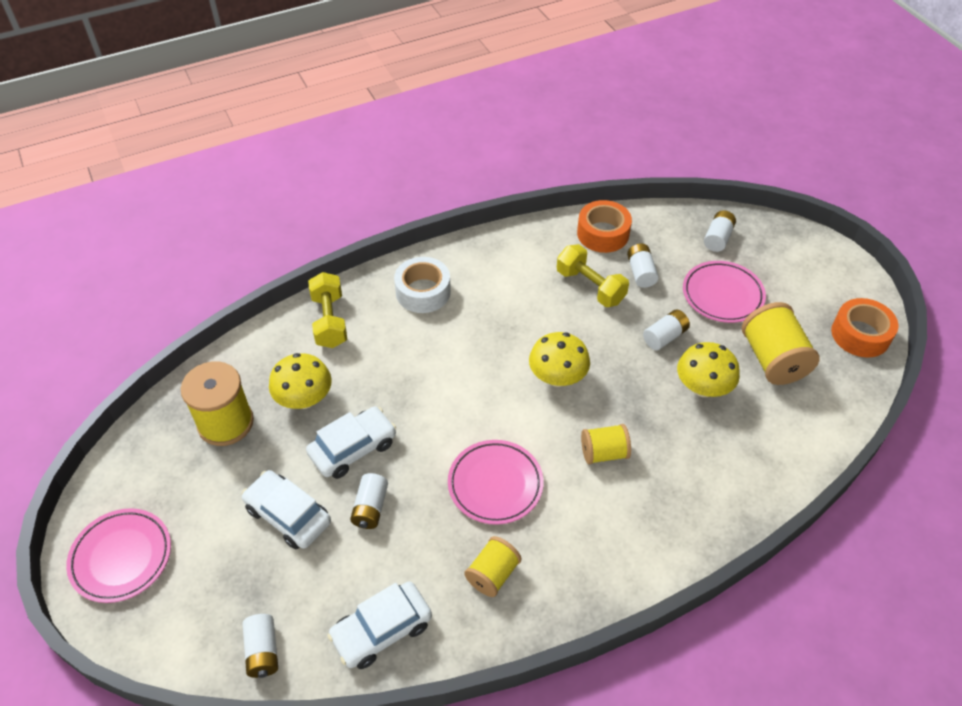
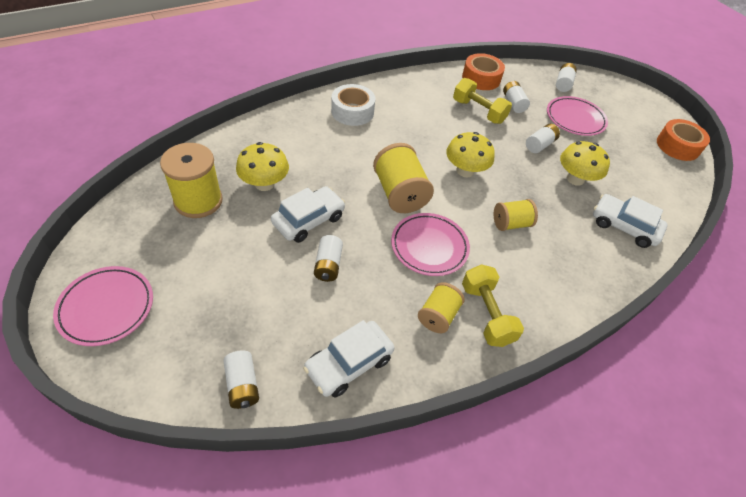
camera: 10 degrees left, 0 degrees up
(288, 515) = (257, 271): white car -> white car (624, 226)
(329, 321) = (280, 129): yellow dumbbell -> yellow dumbbell (486, 314)
(772, 359) = (621, 161): yellow spool -> yellow spool (399, 193)

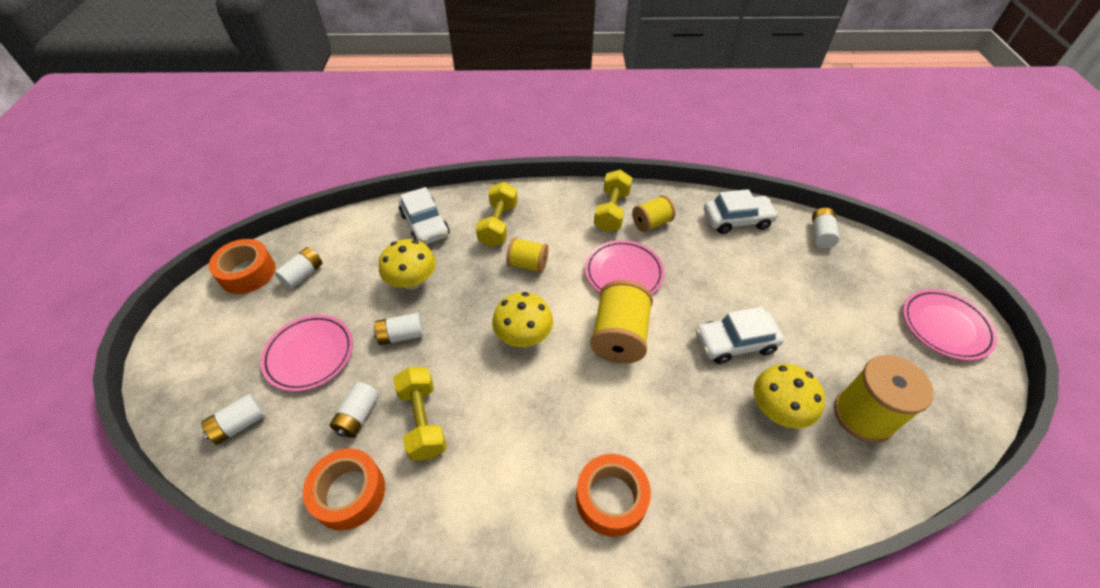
camera: 145 degrees left, 0 degrees up
(328, 265) = (729, 291): white battery -> white battery (303, 274)
(352, 112) = (611, 499): white tape -> orange tape
(570, 251) = (498, 225): none -> yellow dumbbell

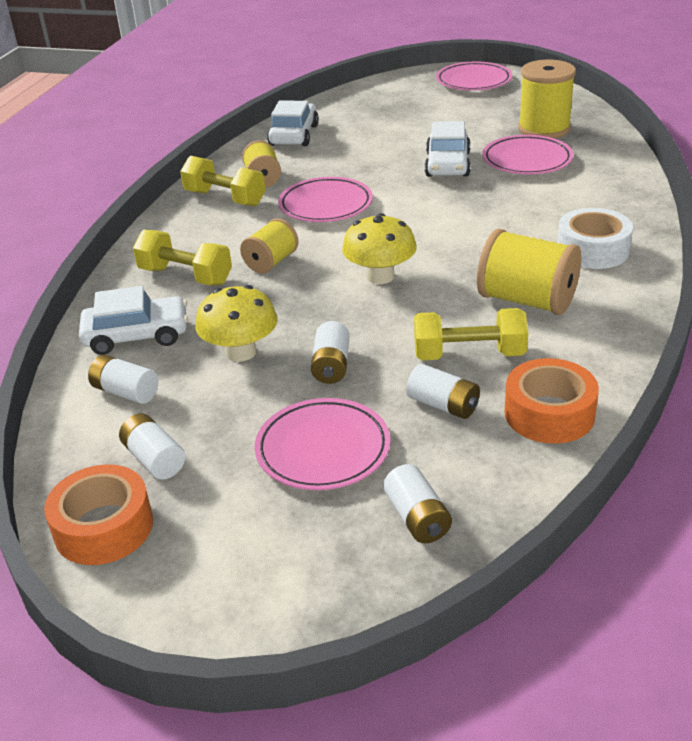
camera: 70 degrees left, 15 degrees down
(611, 499) = (592, 250): orange tape -> white tape
(619, 336) = (410, 220): yellow spool -> yellow spool (527, 300)
(777, 410) = (527, 160): yellow mushroom -> pink plate
(821, 235) = (342, 103): white battery -> white battery (126, 392)

